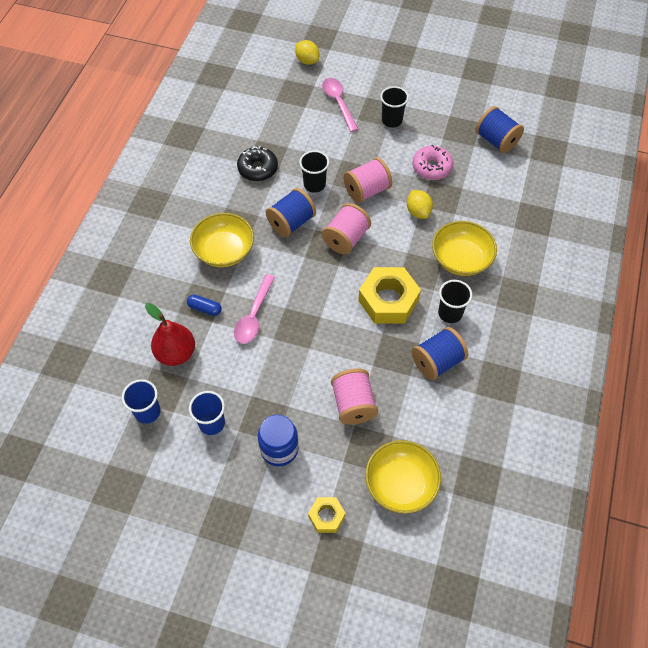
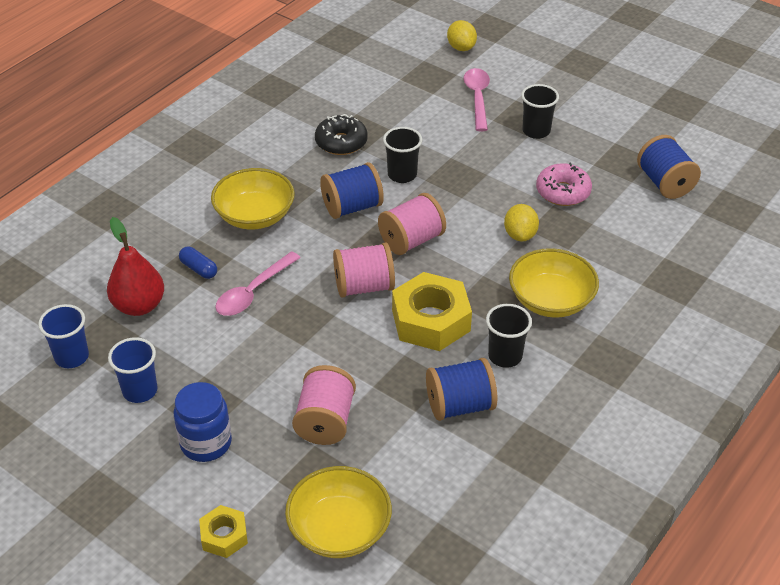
camera: 20 degrees right, 15 degrees down
(366, 191) = (465, 197): pink spool -> pink spool (364, 287)

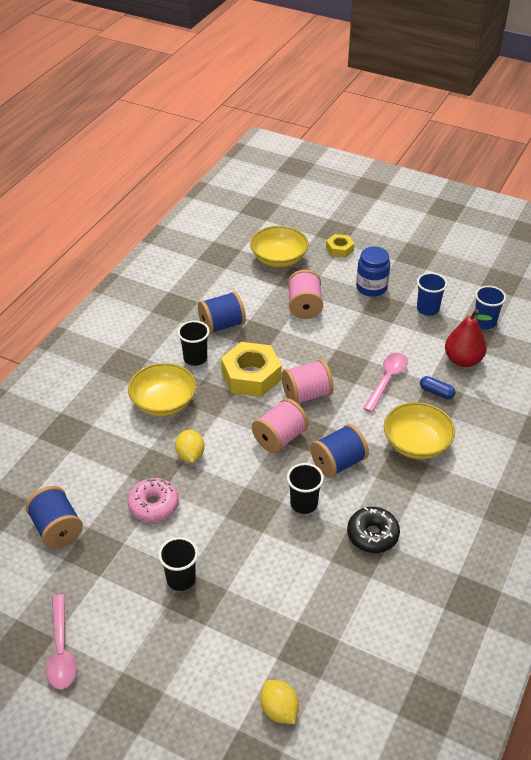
camera: 170 degrees right, 0 degrees up
(477, 98) = (247, 620): pink spoon -> pink spoon (61, 650)

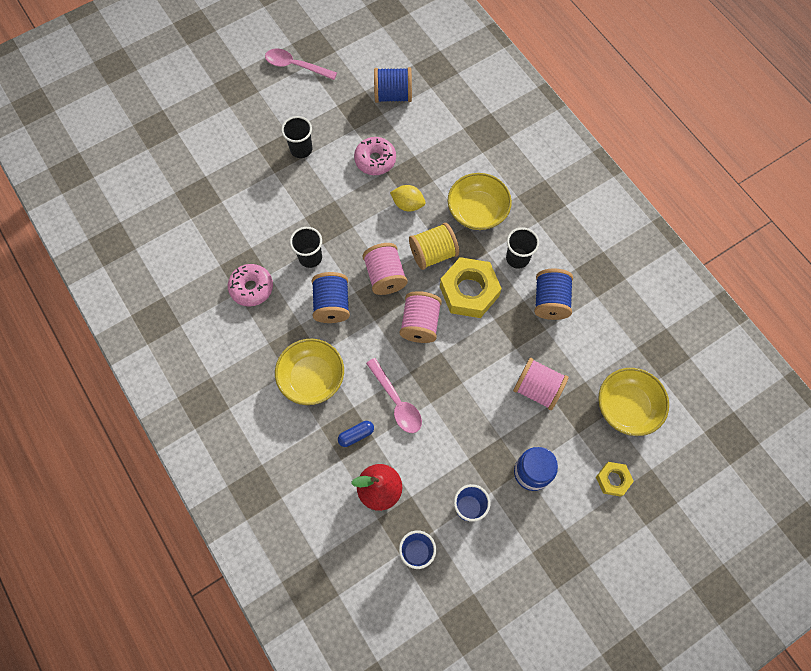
camera: 120 degrees right, 25 degrees up
(231, 414) = (433, 253): none -> yellow spool
(279, 710) = (172, 159): yellow lemon -> none
(372, 535) = (251, 288): black donut -> pink donut

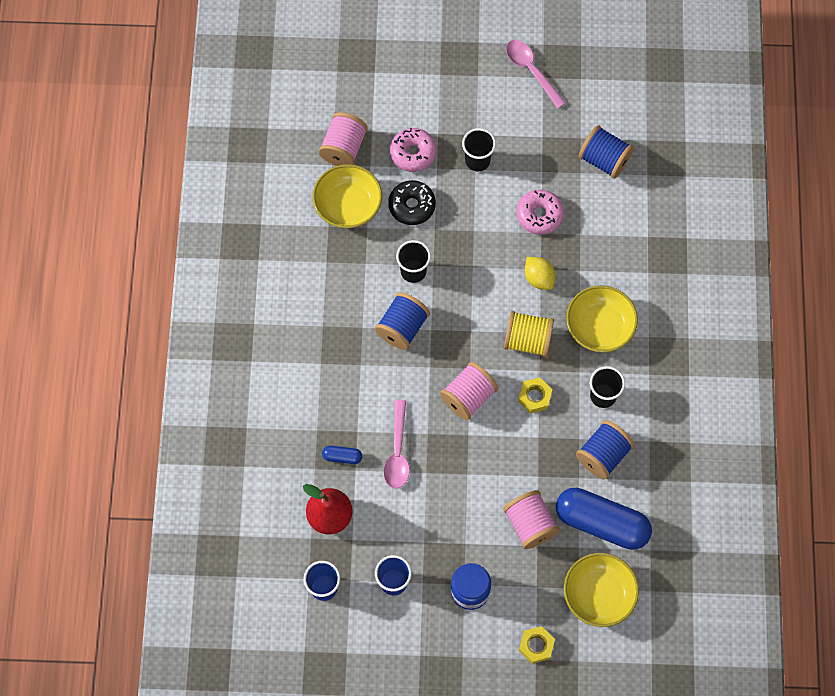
camera: 35 degrees right, 0 degrees up
(251, 288) = (342, 266): pink donut -> pink donut (413, 153)
(275, 211) = (412, 206): none -> black donut
(312, 377) = (339, 381): yellow bowl -> yellow bowl (348, 205)
(385, 276) = (468, 332): pink spool -> pink spool (343, 148)
(469, 291) = (534, 397): yellow nut -> yellow nut, size x0.53
(587, 351) = (601, 523): none -> blue capsule

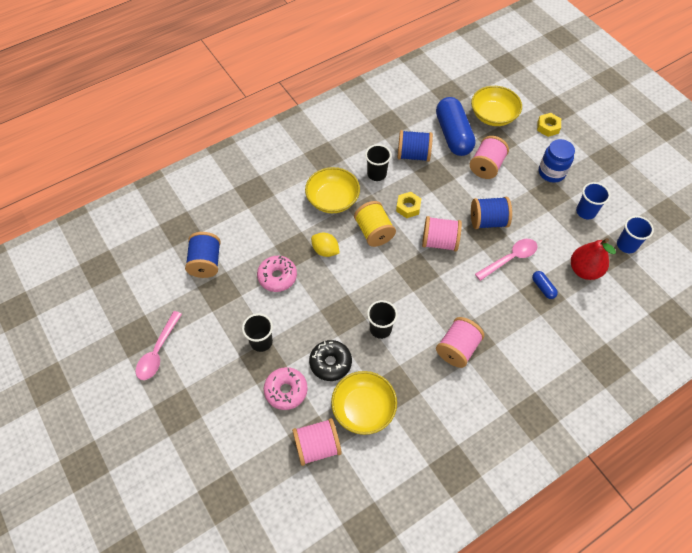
camera: 125 degrees left, 10 degrees down
(342, 325) = (457, 348): none -> pink spool
(402, 327) = (427, 309): blue spool -> blue spool (488, 221)
(538, 278) = (325, 250): yellow lemon -> yellow lemon turned 75 degrees counterclockwise

